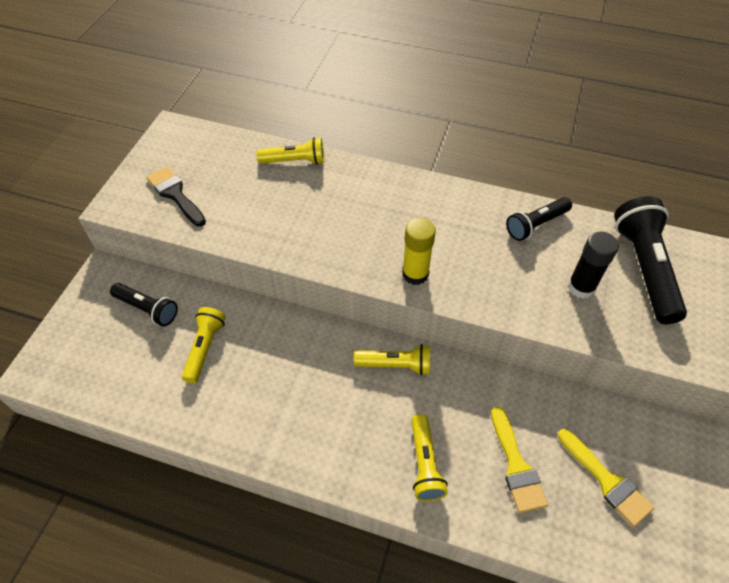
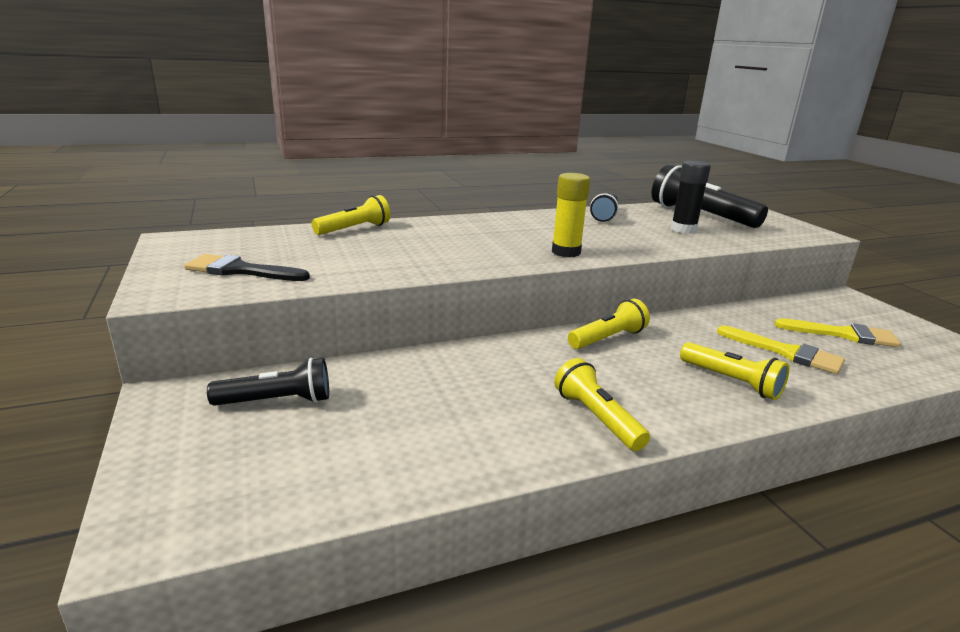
camera: 40 degrees left, 30 degrees down
(205, 348) = (401, 401): yellow flashlight -> yellow flashlight (596, 418)

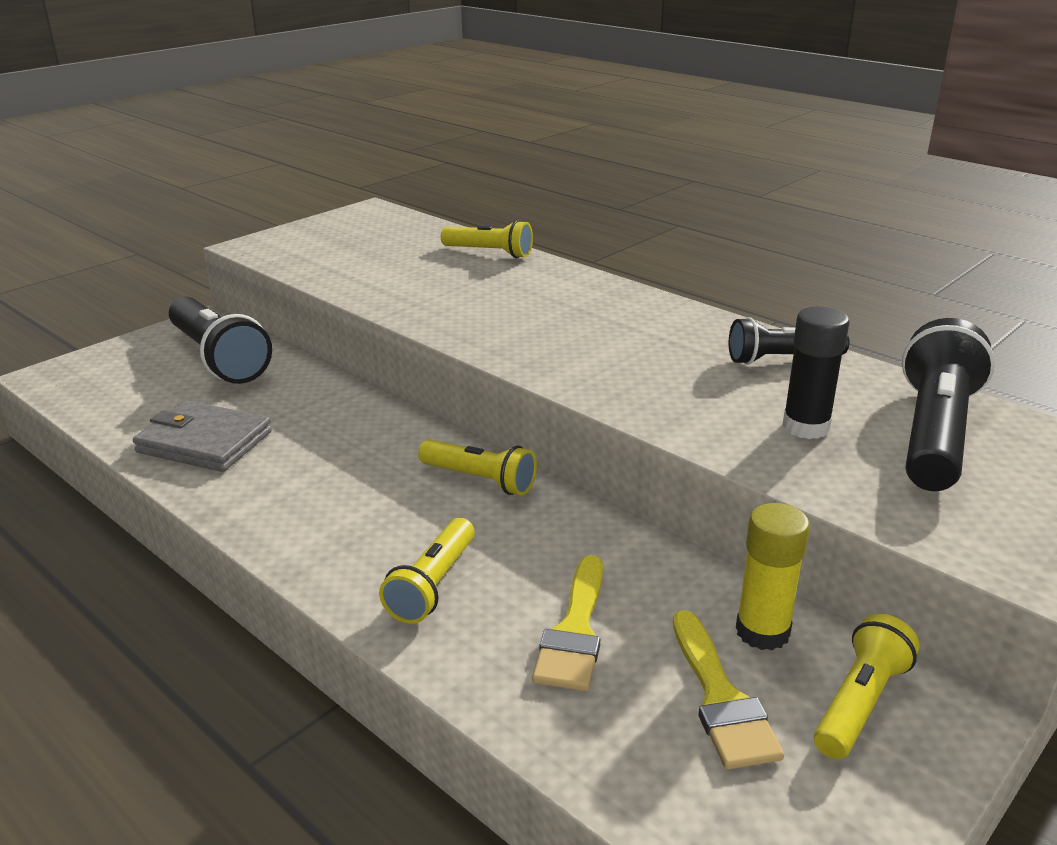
camera: 65 degrees right, 5 degrees up
(241, 270) = (323, 250): black brush -> none
(277, 401) = (219, 358): black flashlight -> black flashlight, size x1.67
(456, 438) = (205, 442): none -> grey wallet
(566, 252) = (558, 362): yellow glue stick -> yellow glue stick (762, 631)
(596, 418) = (280, 503): yellow flashlight -> yellow flashlight (860, 703)

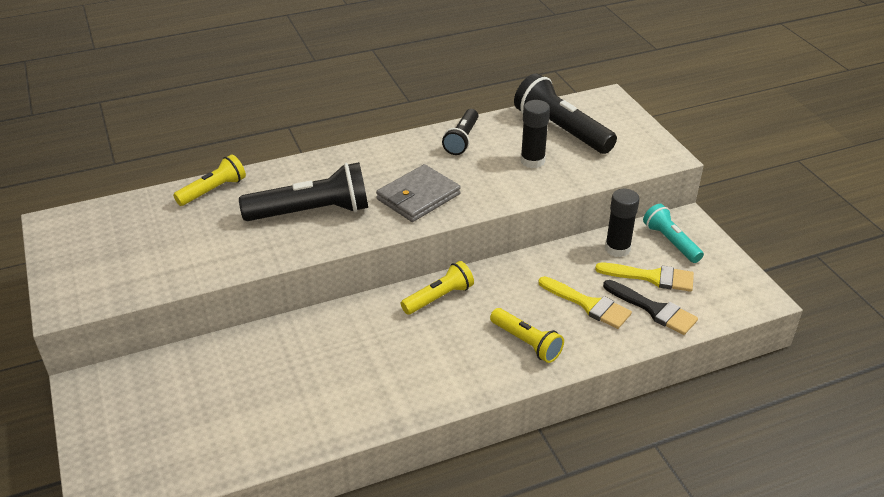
camera: 65 degrees left, 10 degrees up
(205, 442) = (301, 413): grey wallet -> grey wallet (418, 197)
(219, 358) = (169, 386): black flashlight -> black flashlight (312, 212)
(625, 723) = (654, 310): none -> black brush
(762, 631) = (617, 249): yellow glue stick -> black glue stick
(860, 703) = (670, 242): yellow flashlight -> turquoise flashlight

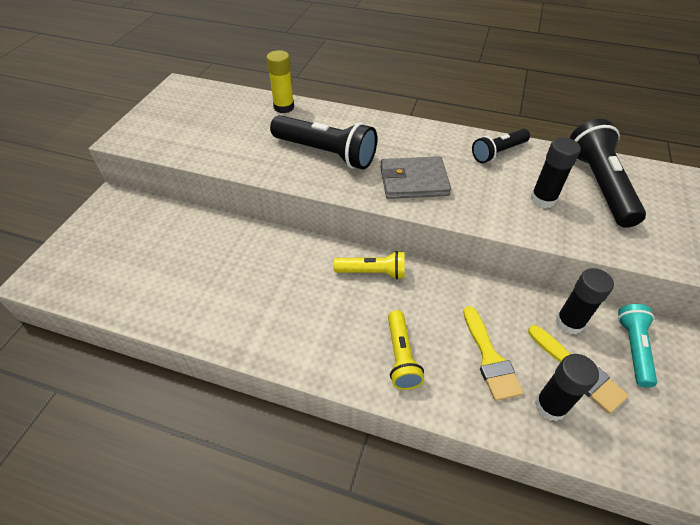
camera: 40 degrees right, 10 degrees up
(213, 190) = (284, 107): yellow flashlight -> yellow glue stick
(654, 310) = (550, 406): black brush -> black glue stick

